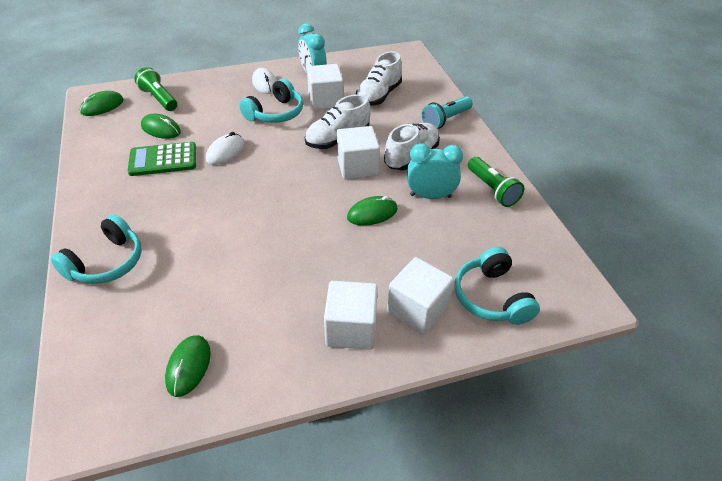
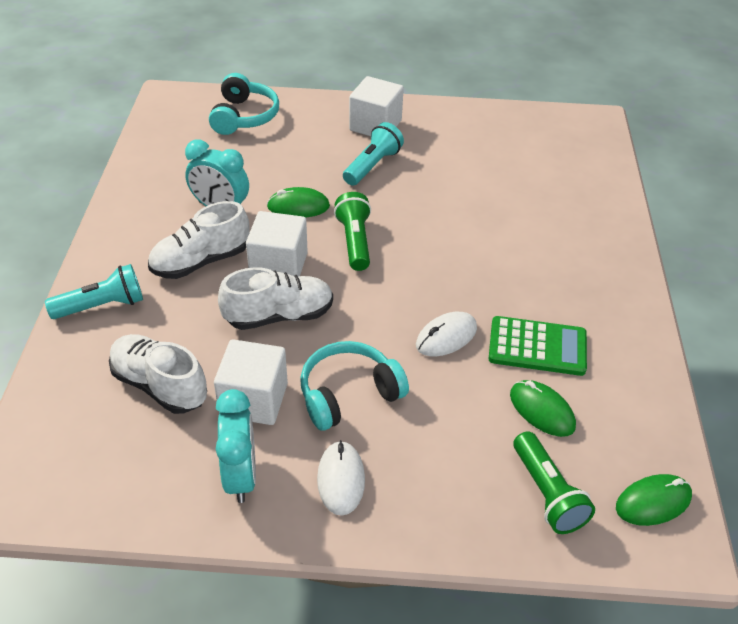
camera: 160 degrees left, 0 degrees up
(106, 262) = (594, 228): turquoise headphones -> none
(188, 367) = (513, 134): green mouse -> none
(330, 273) = (372, 166): none -> turquoise flashlight
(378, 95) = (160, 385): white shoe -> white shoe turned 105 degrees counterclockwise
(417, 309) = (312, 124): white cube -> none
(492, 189) = (146, 197): green flashlight -> green flashlight (355, 241)

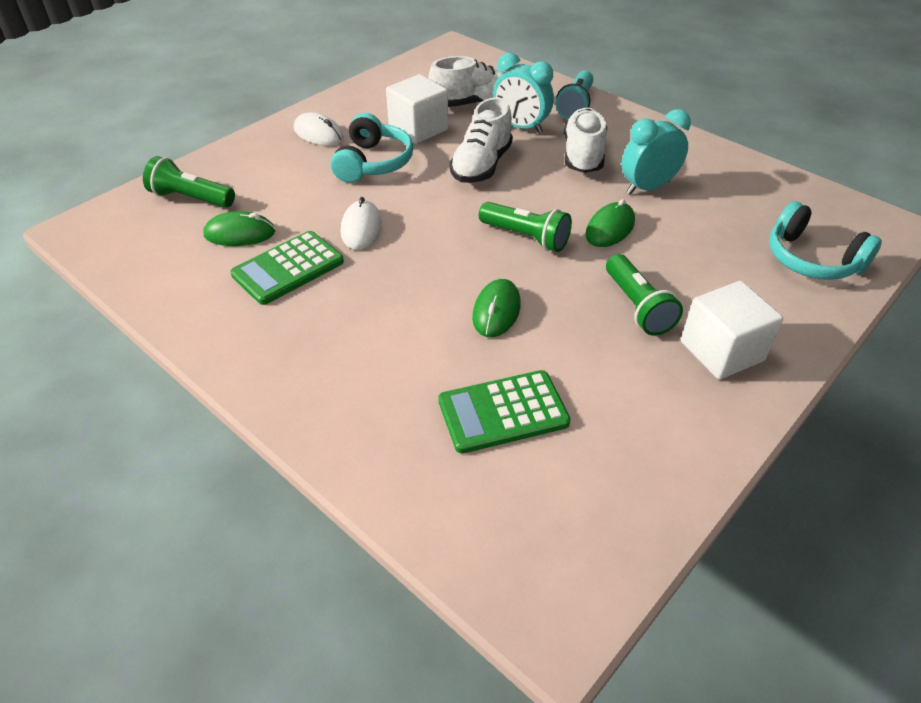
camera: 130 degrees right, 0 degrees up
(241, 476) = (370, 106): turquoise clock -> turquoise clock (521, 127)
(279, 265) = (538, 187): white cube -> none
(372, 166) = (637, 307): turquoise flashlight -> green flashlight
(519, 180) = (503, 412): none -> green calculator
(653, 502) = (114, 236): green mouse -> green mouse (496, 311)

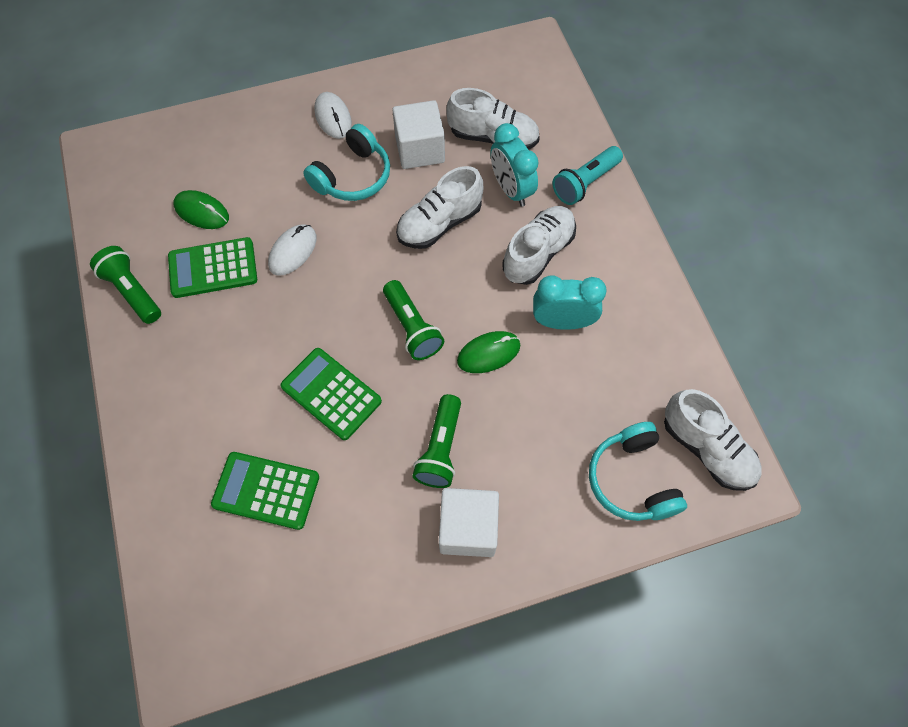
camera: 30 degrees right, 20 degrees up
(191, 198) = (190, 153): green flashlight -> green flashlight (133, 291)
(496, 311) = (331, 394): green mouse -> green calculator
(841, 218) = (706, 449): none -> white shoe

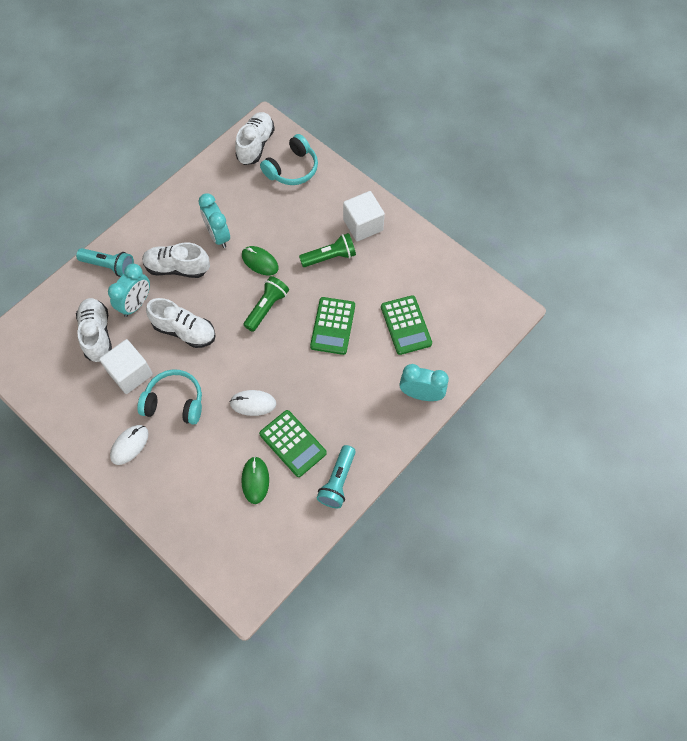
camera: 120 degrees left, 0 degrees up
(133, 291) = (338, 481): green flashlight -> turquoise flashlight
(158, 449) = (421, 394): none -> turquoise clock

